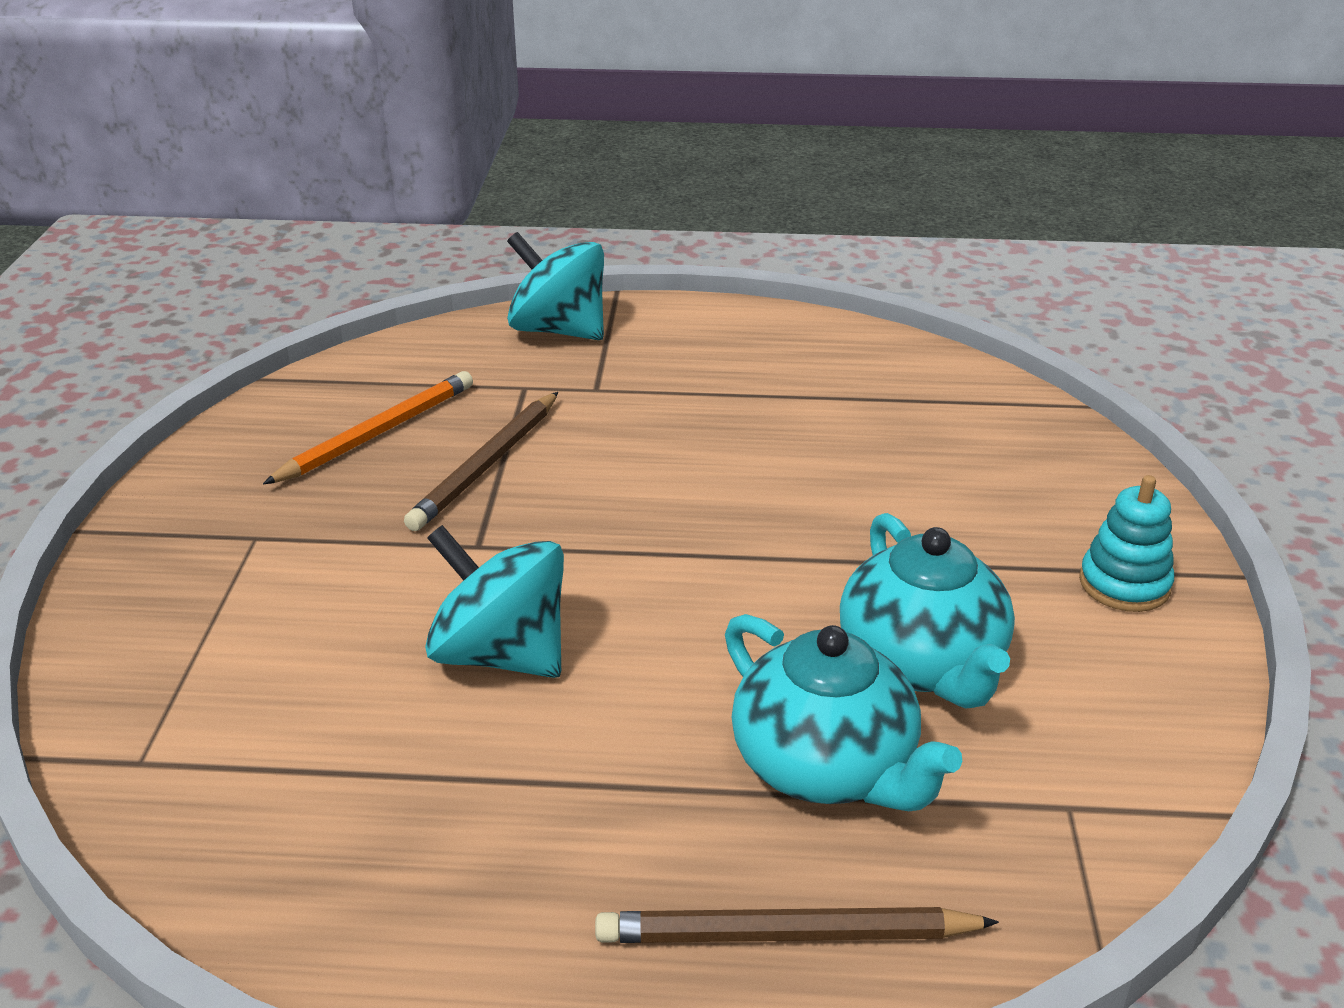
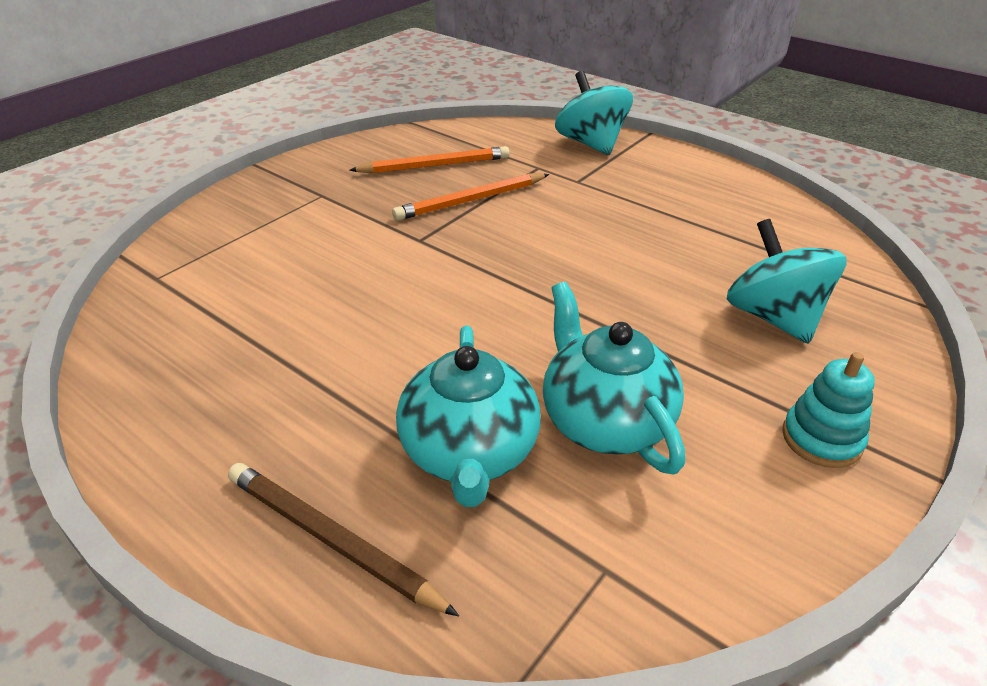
camera: 35 degrees right, 5 degrees up
(486, 465) = (471, 200): brown pencil -> orange pencil
(500, 654) = (365, 300): turquoise spinning top -> turquoise spinning top (773, 317)
(922, 664) = (604, 421): turquoise teapot -> turquoise teapot turned 135 degrees clockwise

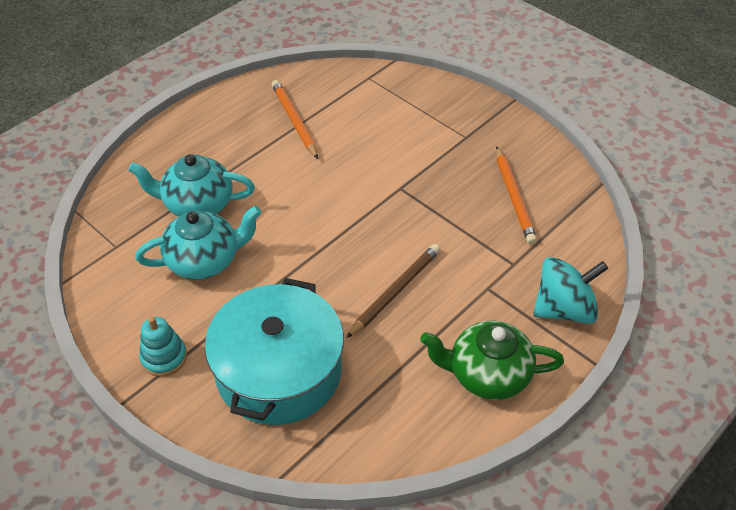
camera: 95 degrees right, 10 degrees up
(332, 540) = (161, 159): brown pencil -> brown pencil (395, 291)
(471, 200) = (455, 217): orange pencil -> orange pencil (294, 121)
(693, 181) = (487, 375): none -> green teapot
(773, 317) = (279, 371): turquoise spinning top -> turquoise pot

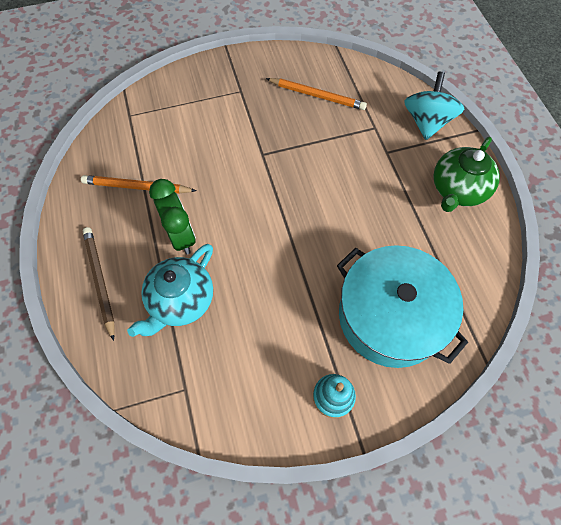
camera: 60 degrees left, 15 degrees up
(204, 260) = (248, 322): turquoise teapot -> none
(264, 173) = (181, 236): none -> green clock
(395, 291) = (359, 206): brown pencil -> brown pencil (100, 281)

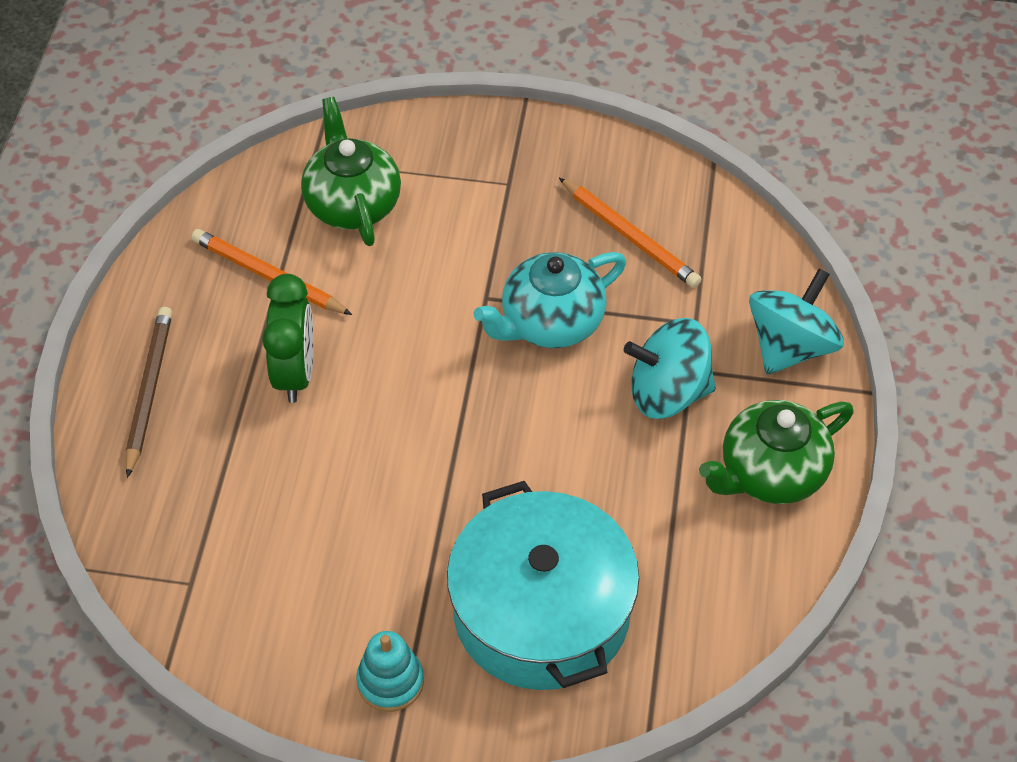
camera: 25 degrees right, 10 degrees down
(163, 130) = (352, 203): none -> green teapot
(181, 301) = (246, 464): turquoise teapot -> turquoise teapot (550, 323)
(383, 168) = (668, 392): none -> turquoise spinning top

